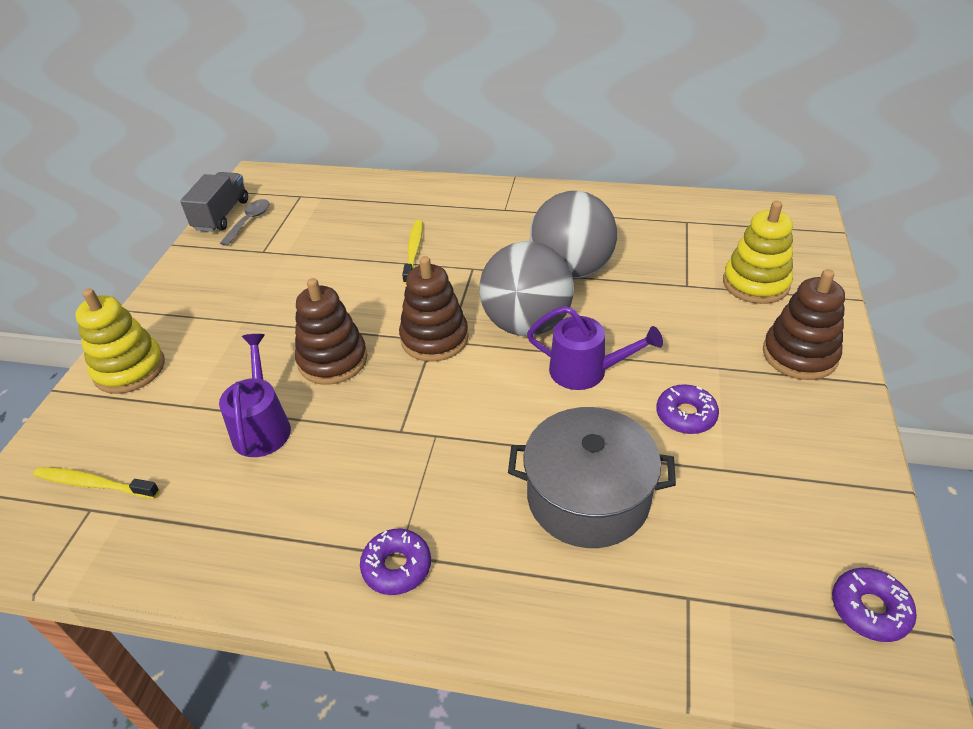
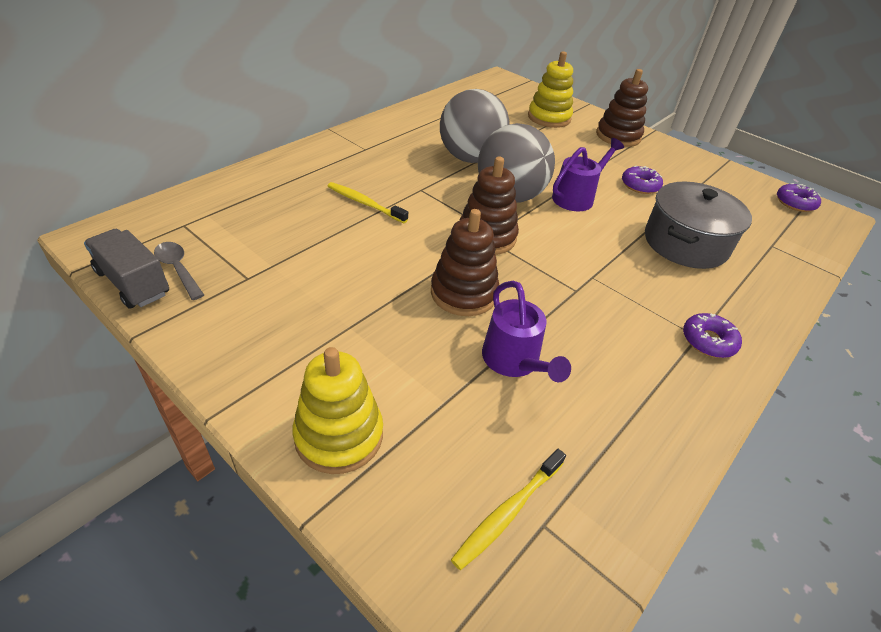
camera: 65 degrees left, 0 degrees up
(262, 426) = (514, 361): purple watering can -> purple watering can turned 135 degrees counterclockwise

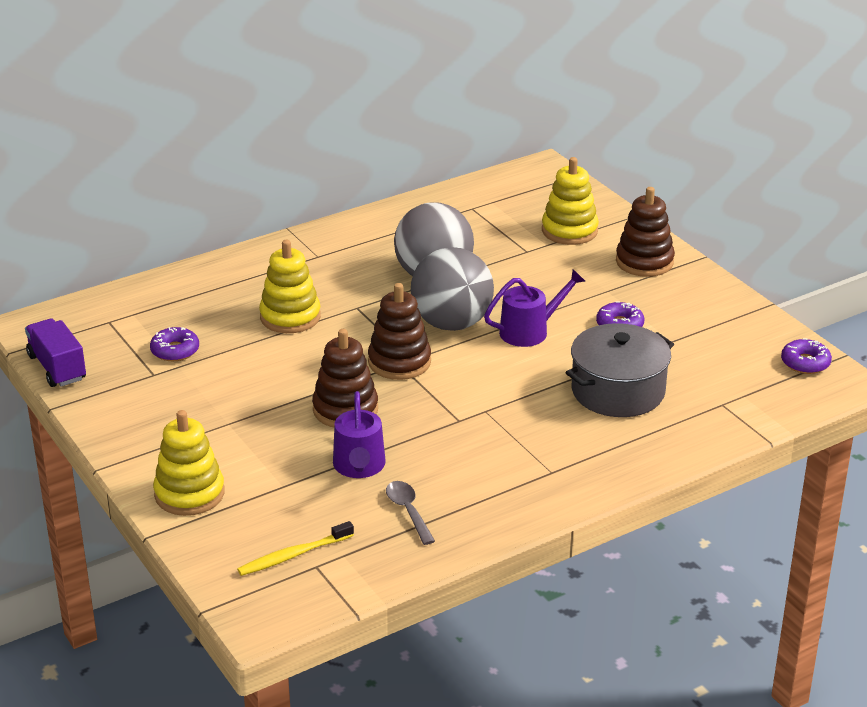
camera: 20 degrees right, 10 degrees down
(133, 283) = (57, 367): grey truck -> purple truck
(178, 269) = (96, 360): grey spoon -> grey spoon (408, 511)
(365, 203) = (290, 317): yellow toothbrush -> yellow stacking toy
(708, 341) = (558, 477): purple donut -> purple donut (175, 350)

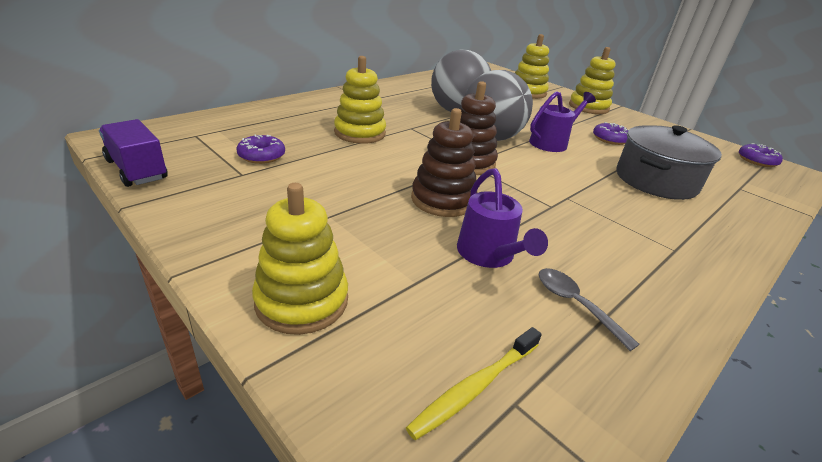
camera: 15 degrees left, 0 degrees up
(644, 262) = (588, 107): brown stacking toy -> yellow stacking toy

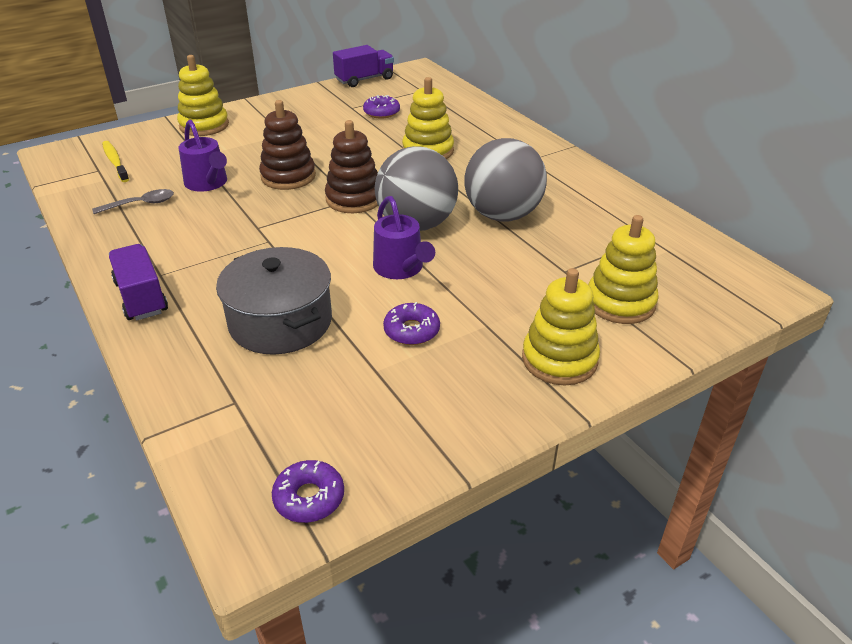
camera: 105 degrees right, 5 degrees up
(489, 255) = (208, 183): purple watering can -> purple watering can turned 120 degrees counterclockwise
(714, 253) = (141, 297): none -> purple truck

